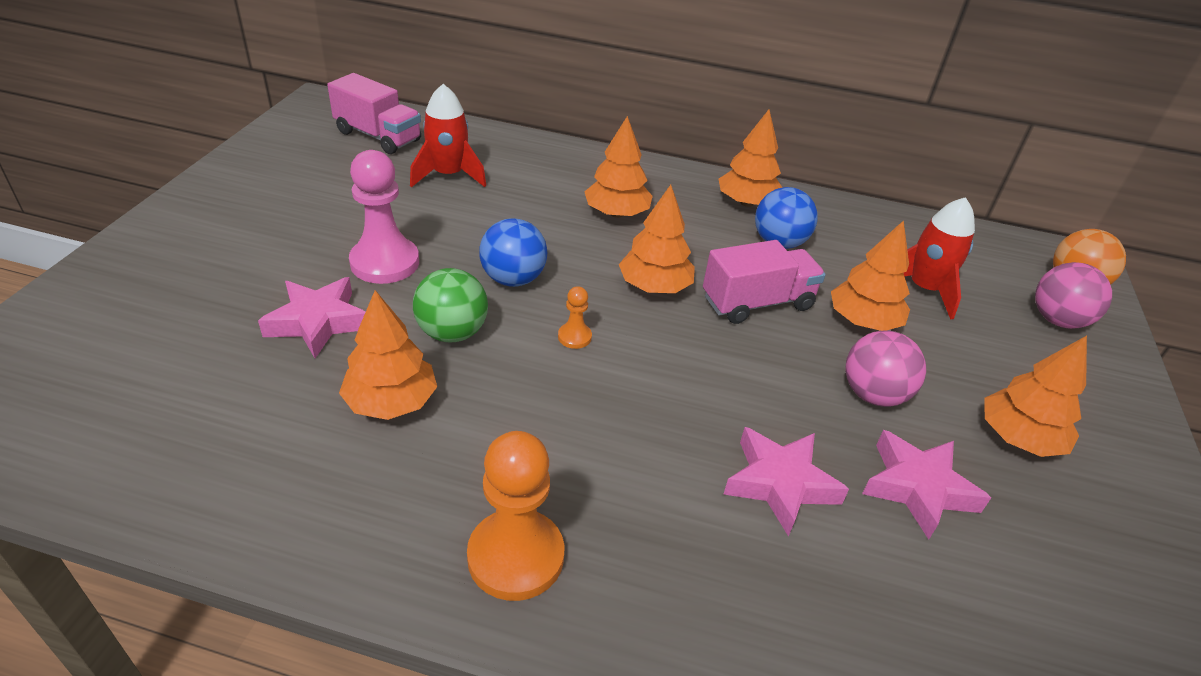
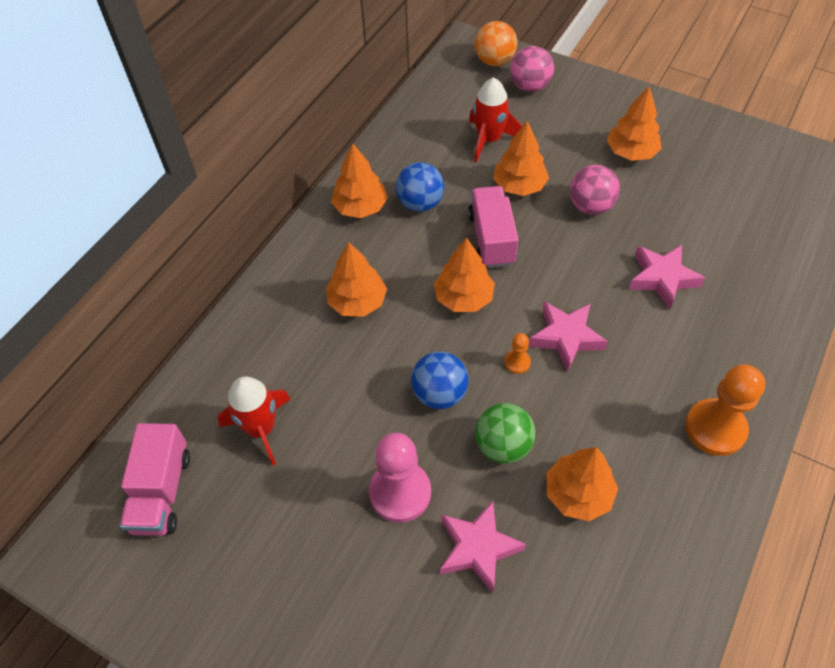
camera: 70 degrees left, 15 degrees up
(378, 136) = (161, 492): pink truck -> pink truck turned 135 degrees clockwise
(917, 488) = (667, 214): pink star -> pink star (566, 337)

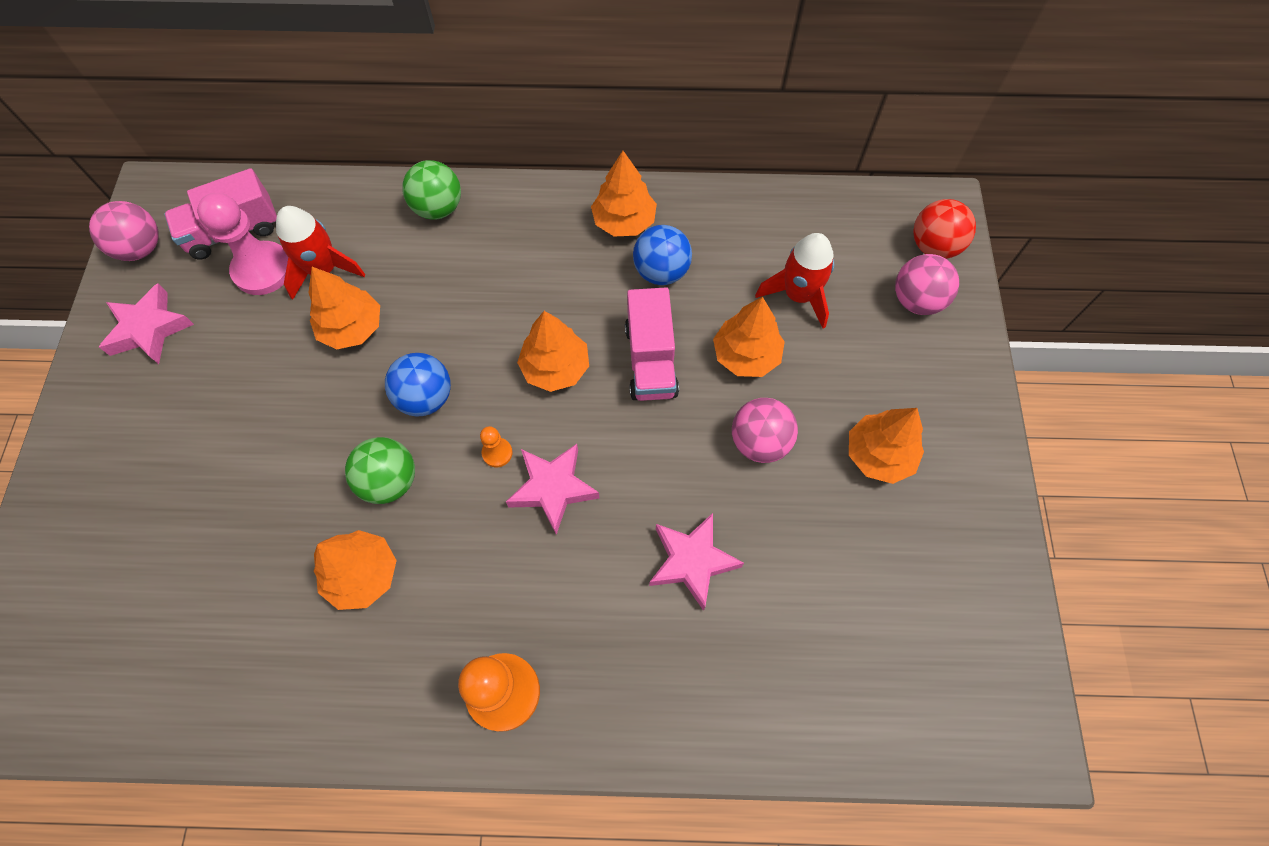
camera: 60 degrees right, 10 degrees up
(119, 585) = (141, 248): none -> pink ball
(258, 321) = (438, 208): none -> green ball
(357, 302) = (501, 276): orange tree -> orange tree (352, 328)
(400, 492) = (302, 413): pink pawn -> pink pawn (263, 270)
(478, 548) = (268, 505): pink star -> pink star (149, 329)
(491, 239) = (650, 360): pink truck -> pink truck turned 120 degrees clockwise
(494, 61) = (934, 246): orange ball -> red ball

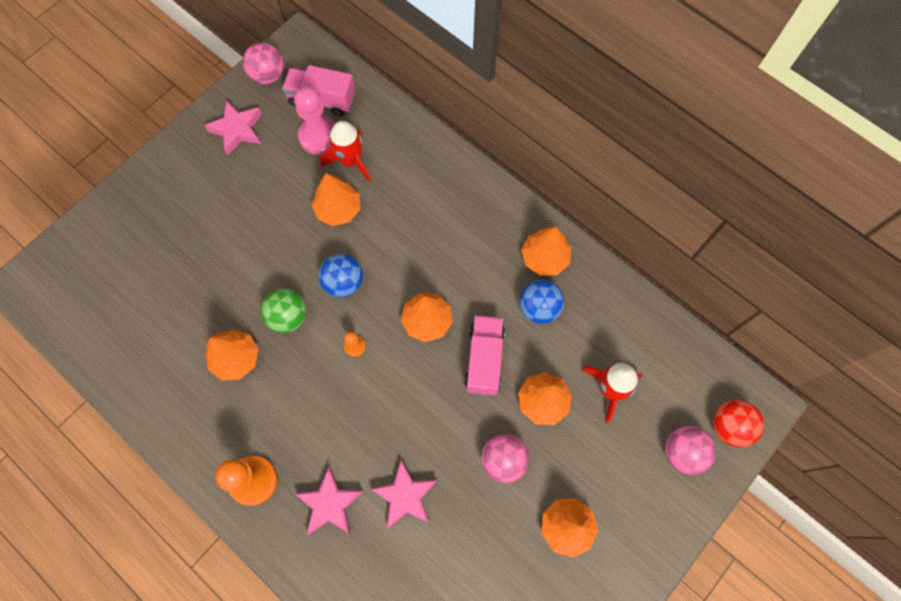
camera: 40 degrees right, 5 degrees up
(438, 208) = (443, 167): green ball -> none
(553, 488) = (367, 391): pink star -> pink star (330, 504)
(650, 360) = (484, 359): pink truck -> pink truck turned 150 degrees clockwise

